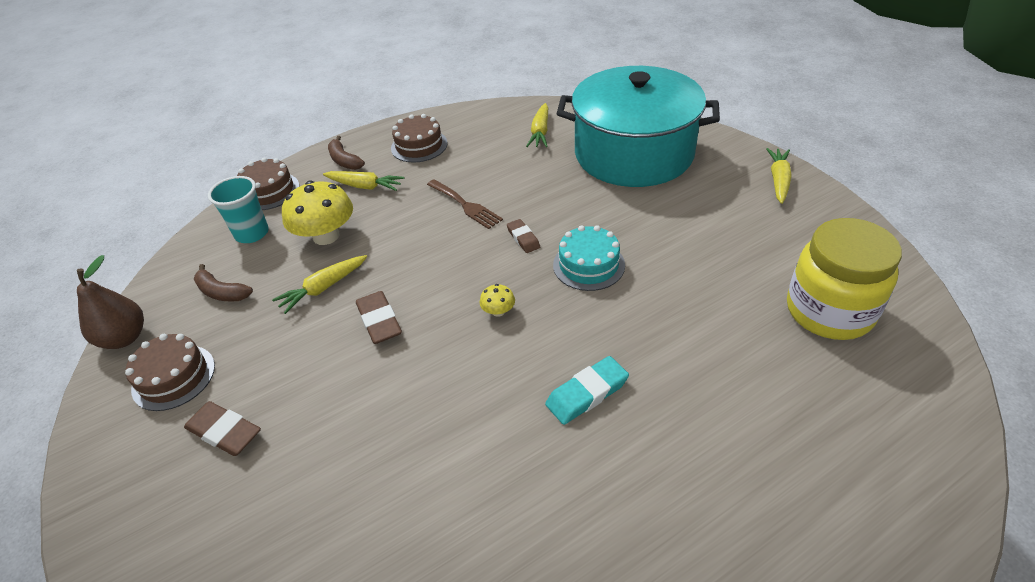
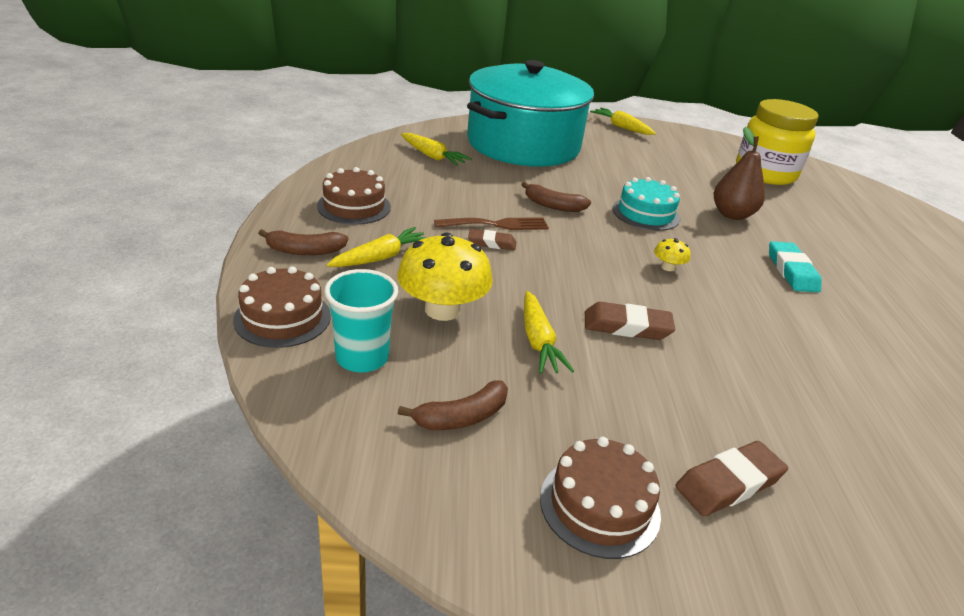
camera: 65 degrees left, 10 degrees down
(124, 338) = (468, 540): brown pear -> brown pear (732, 214)
(523, 238) = (581, 221): brown eraser -> brown eraser (492, 243)
(533, 215) = (553, 205): none -> brown banana

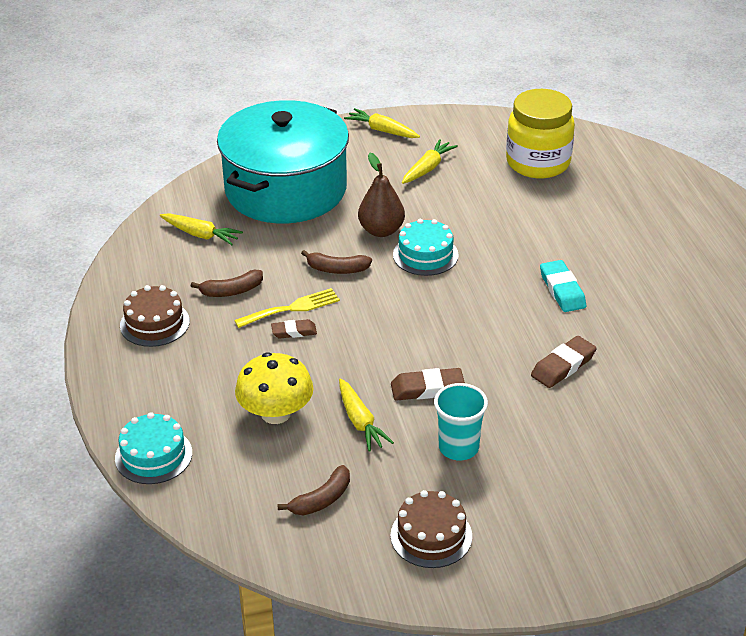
camera: 10 degrees left, 5 degrees up
(282, 318) = (153, 455): brown cake -> turquoise cake
(305, 251) = (136, 386): brown banana -> brown banana (231, 291)
(362, 358) = (231, 473): turquoise cup -> turquoise cup (458, 448)
(380, 258) = (204, 375): yellow carrot -> yellow carrot (427, 168)
(497, 224) = (292, 308): brown fork -> yellow fork
(668, 267) = (453, 316): yellow mushroom -> none
(729, 483) = (515, 498): brown eraser -> brown eraser (563, 366)
(732, 214) = (507, 233): brown pear -> brown pear (381, 230)

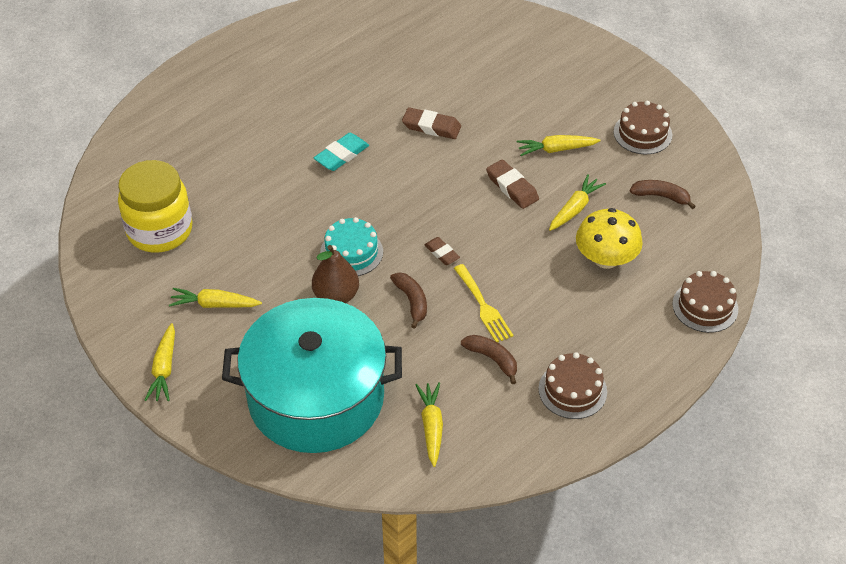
camera: 120 degrees left, 10 degrees up
(153, 455) = (705, 306): turquoise cake -> brown cake
(292, 308) = (483, 307): yellow fork -> yellow fork turned 150 degrees counterclockwise
(294, 331) = (510, 292): brown eraser -> brown eraser (442, 253)
(458, 448) = (556, 149): turquoise cup -> yellow carrot

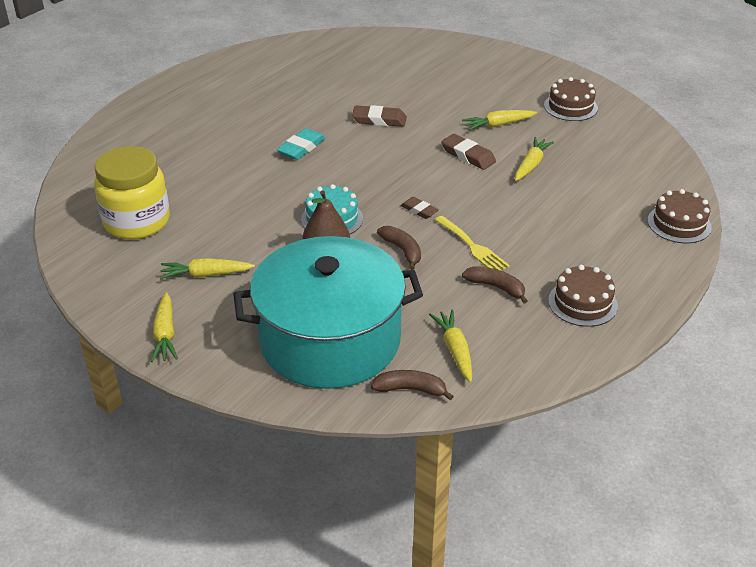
camera: 10 degrees left, 10 degrees down
(606, 258) = (574, 198): yellow mushroom -> none
(661, 196) = (605, 148): brown banana -> brown banana (410, 389)

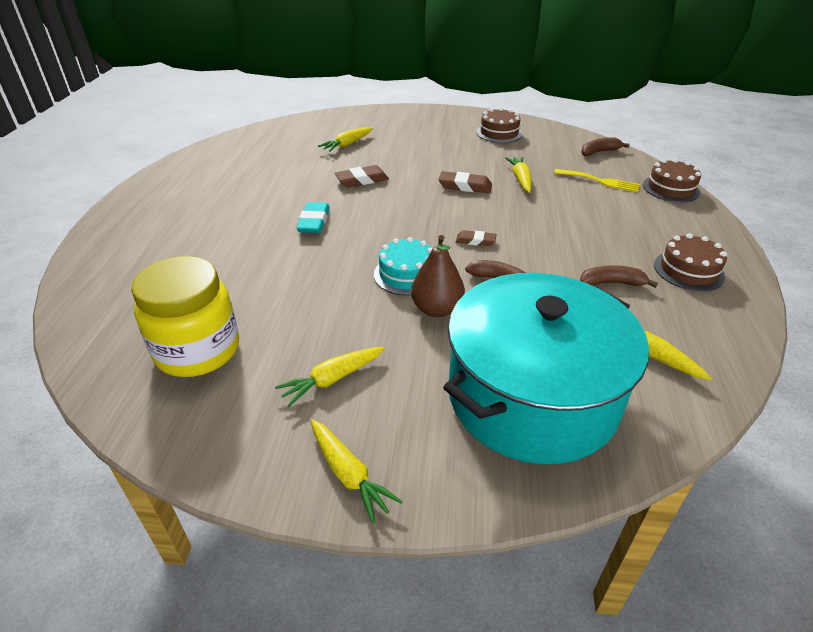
camera: 30 degrees left, 0 degrees up
(410, 389) = (662, 414): brown banana -> brown banana (599, 152)
(473, 247) = (553, 256): yellow fork -> yellow fork (600, 181)
(498, 125) = (462, 158): yellow carrot -> yellow carrot (347, 144)

